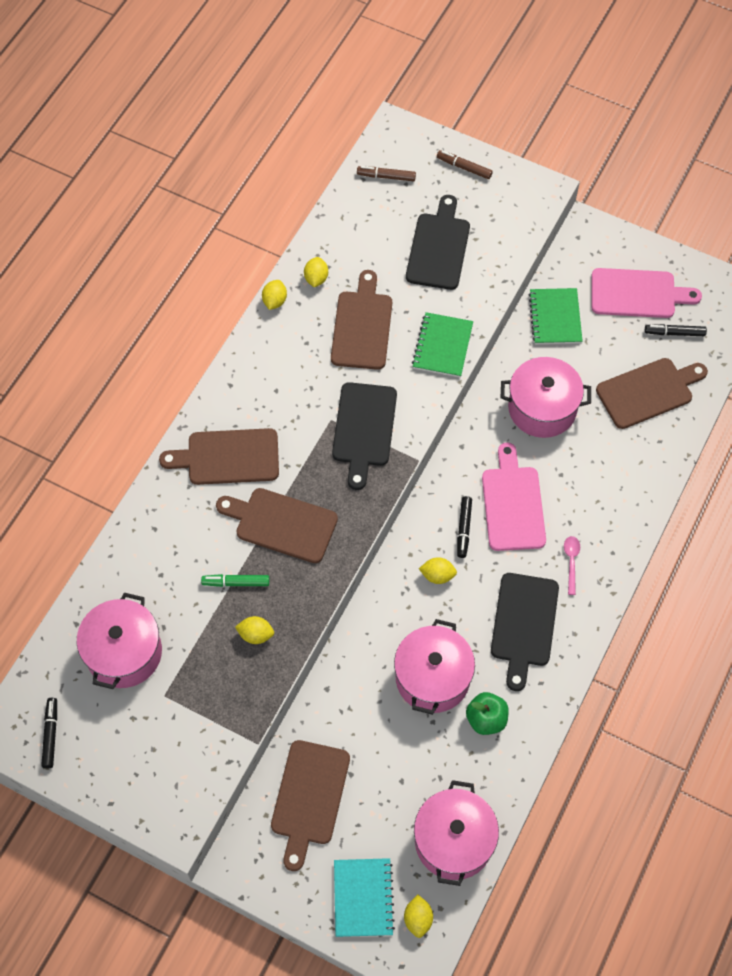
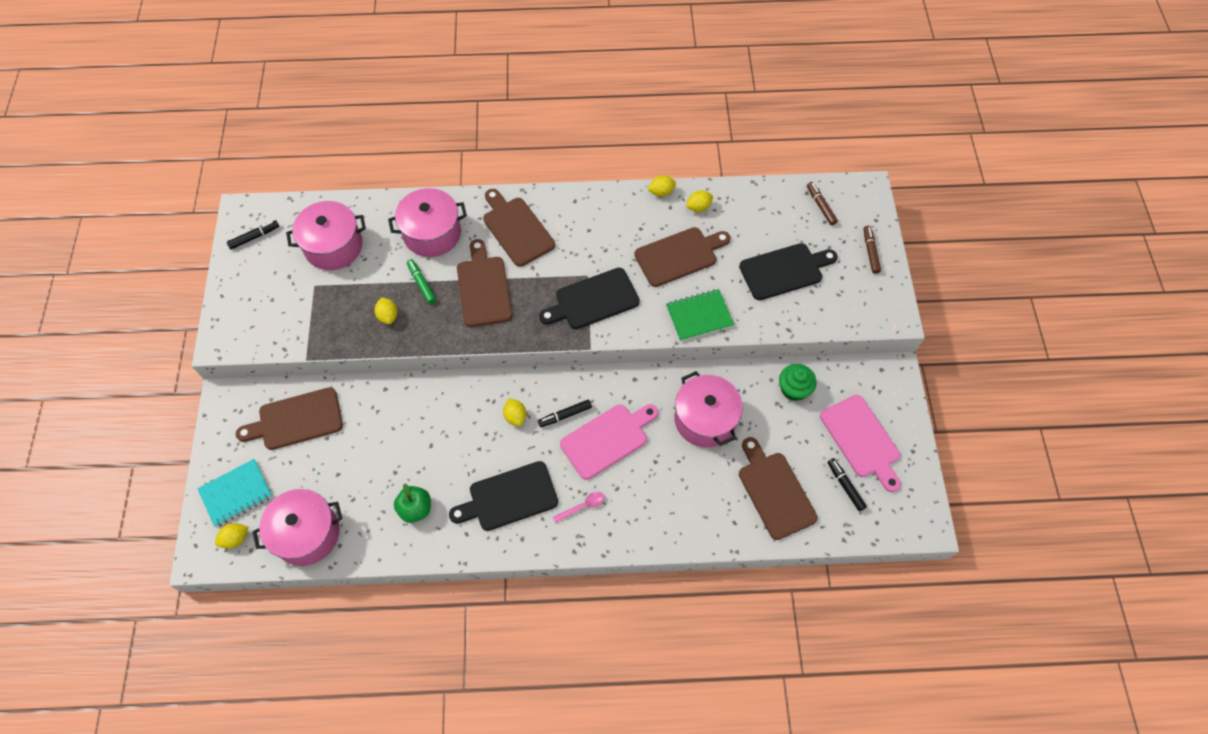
camera: 60 degrees right, 0 degrees up
(432, 678) = (430, 454): pink pot -> pink pot (432, 233)
(555, 318) = (794, 389): green notebook -> green cupcake
(648, 392) = (774, 491): brown cutting board -> brown cutting board turned 150 degrees counterclockwise

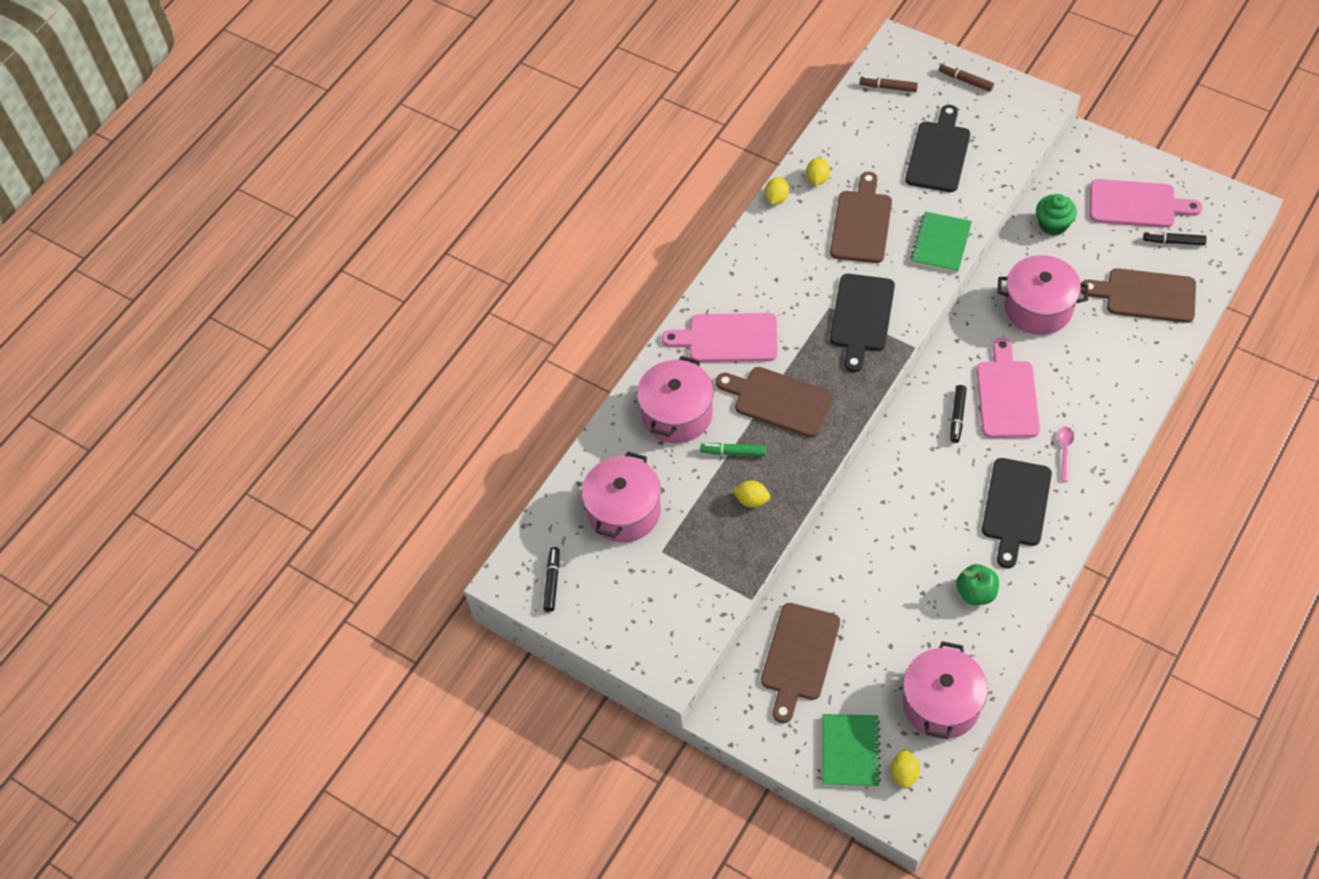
camera: 50 degrees left, 5 degrees down
(236, 493) = (850, 751): turquoise notebook -> green notebook
(515, 416) = (930, 458): yellow lemon -> none
(516, 229) = (728, 338): brown cutting board -> pink cutting board

